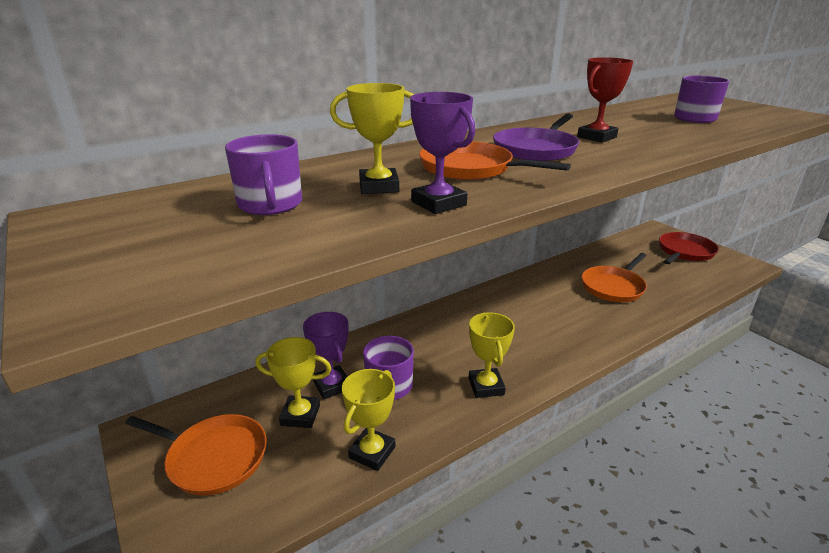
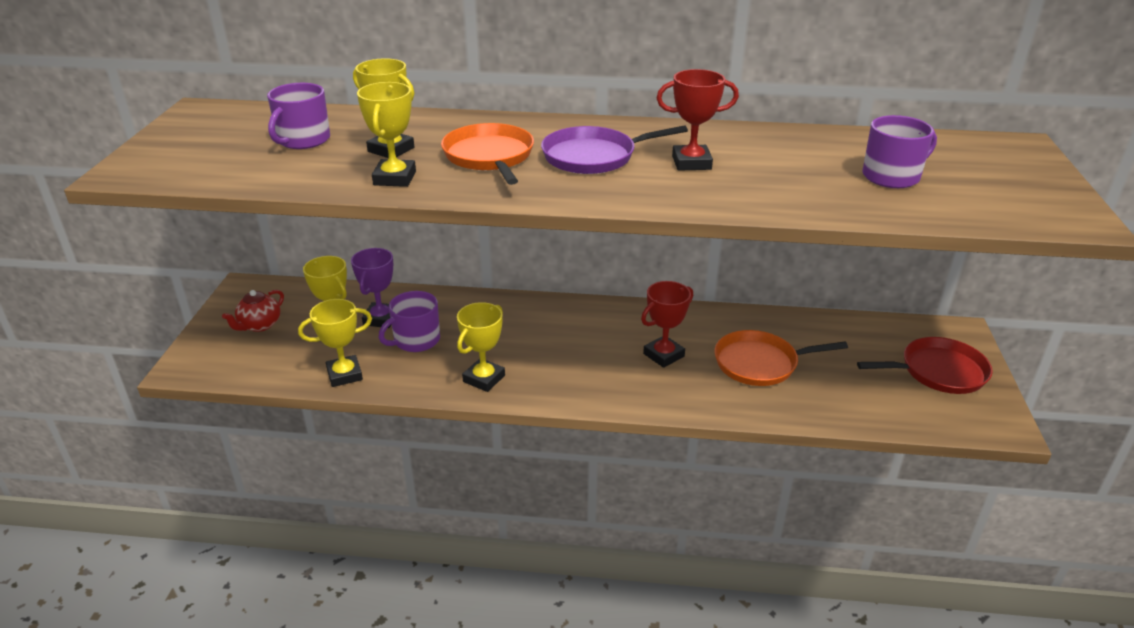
camera: 40 degrees right, 5 degrees up
(213, 457) = (259, 325): orange pan -> red teapot
(438, 203) = (394, 178): purple trophy -> yellow trophy
(562, 308) = (663, 355): none -> red trophy

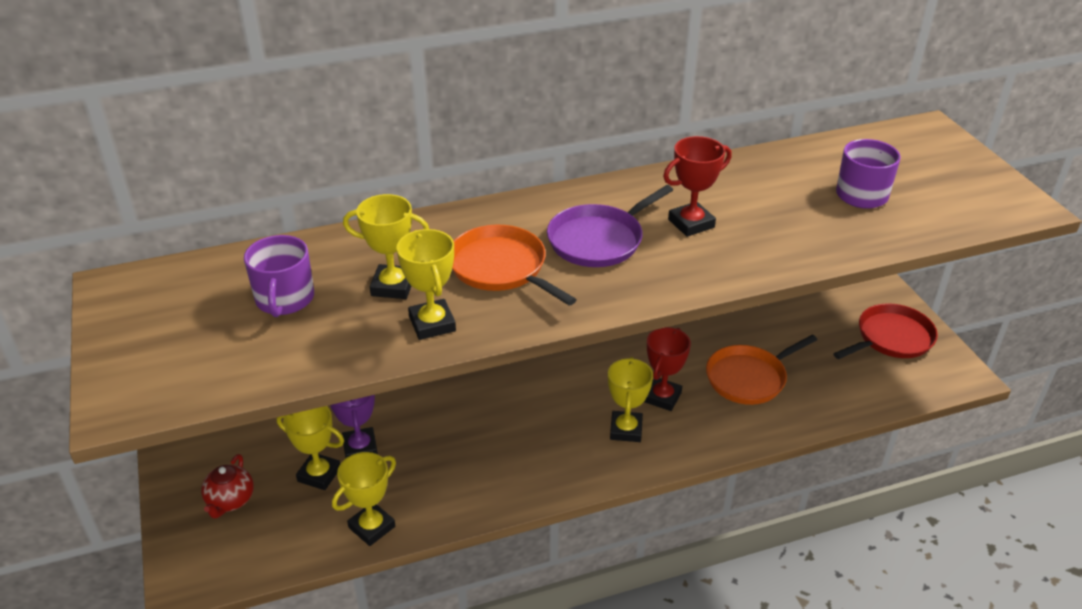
camera: 25 degrees left, 5 degrees up
(416, 340) = (416, 461): purple mug -> none
(484, 378) = (516, 481): yellow trophy -> yellow trophy (626, 430)

